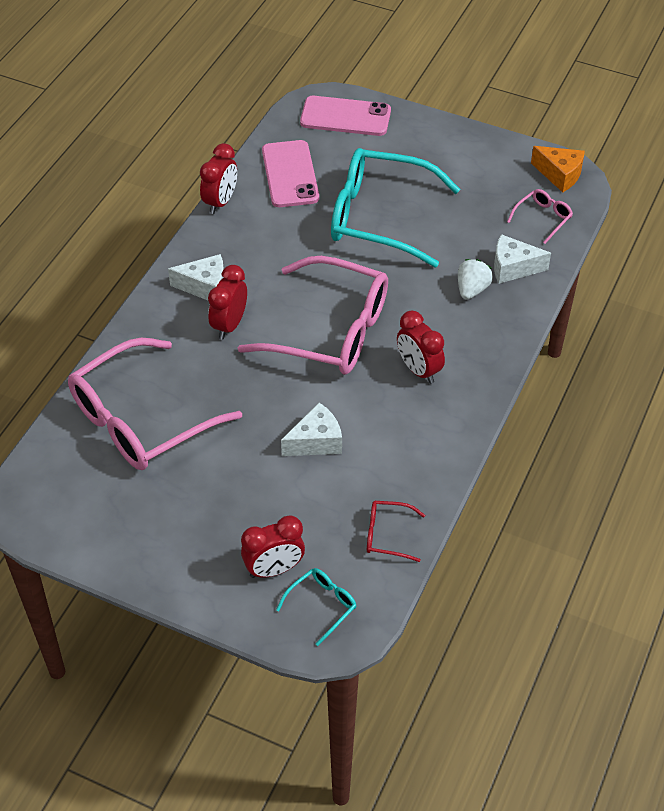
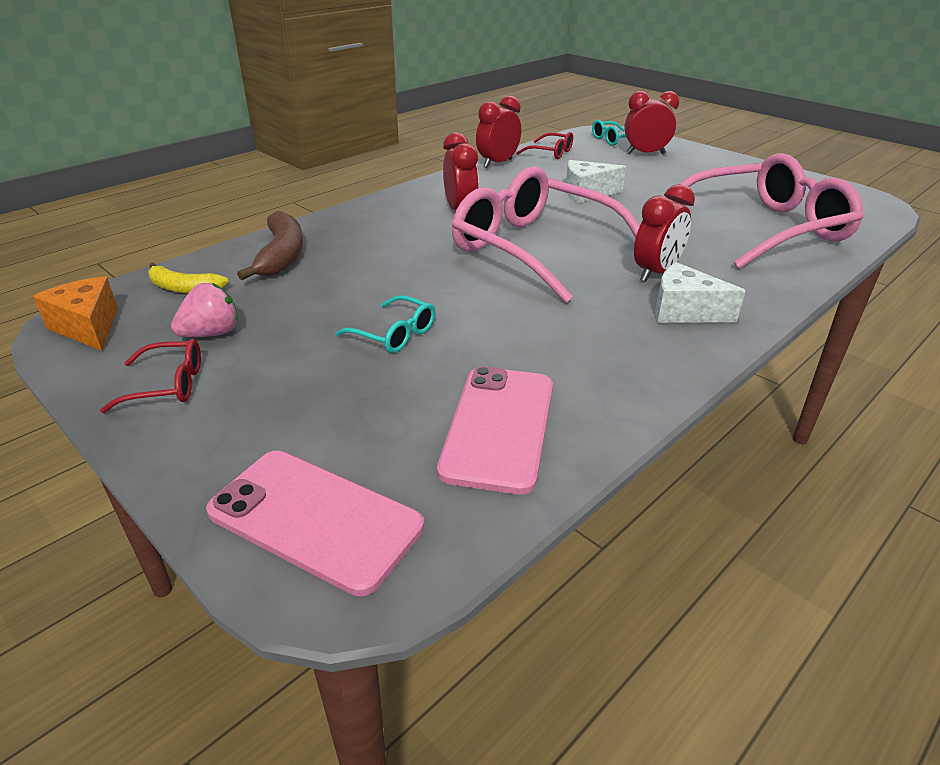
camera: 160 degrees left, 15 degrees down
(220, 202) = (643, 411): red clock -> red clock (497, 163)
(379, 217) = (394, 334): turquoise glasses -> turquoise glasses, size x0.42
(471, 154) = (168, 385): none -> red glasses
(472, 289) = (348, 249): white strawberry -> none
(485, 189) = (211, 333): none -> pink strawberry
(513, 268) = (281, 255): white cheese -> brown banana
(543, 218) = (184, 288): pink glasses -> yellow banana

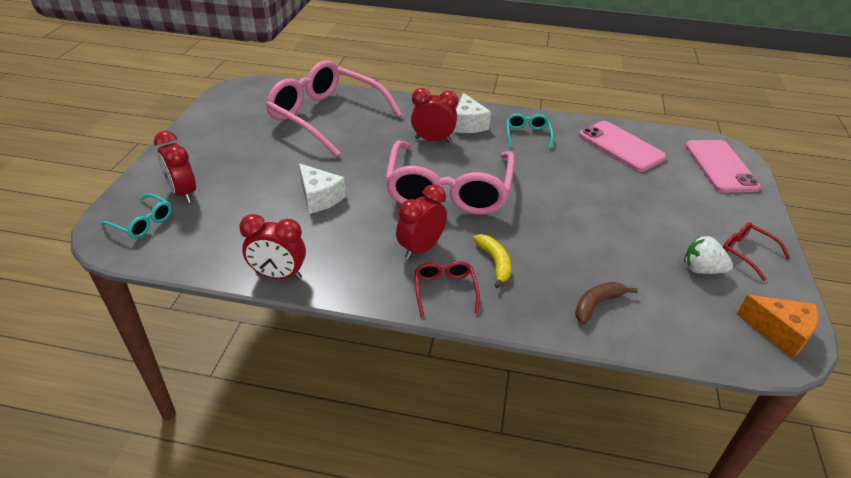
camera: 125 degrees left, 5 degrees up
(88, 327) = (779, 332): orange cheese -> orange cheese turned 75 degrees counterclockwise
(184, 288) = (693, 323): yellow banana -> yellow banana (495, 263)
(211, 333) = (701, 269): pink strawberry -> white strawberry
(281, 255) = (597, 304): brown banana -> brown banana, size x0.65
(394, 334) = (606, 201): turquoise glasses -> turquoise glasses (527, 135)
(499, 427) = (621, 146): pink phone -> pink phone turned 75 degrees clockwise
(550, 153) = (217, 251): red glasses -> red glasses (445, 290)

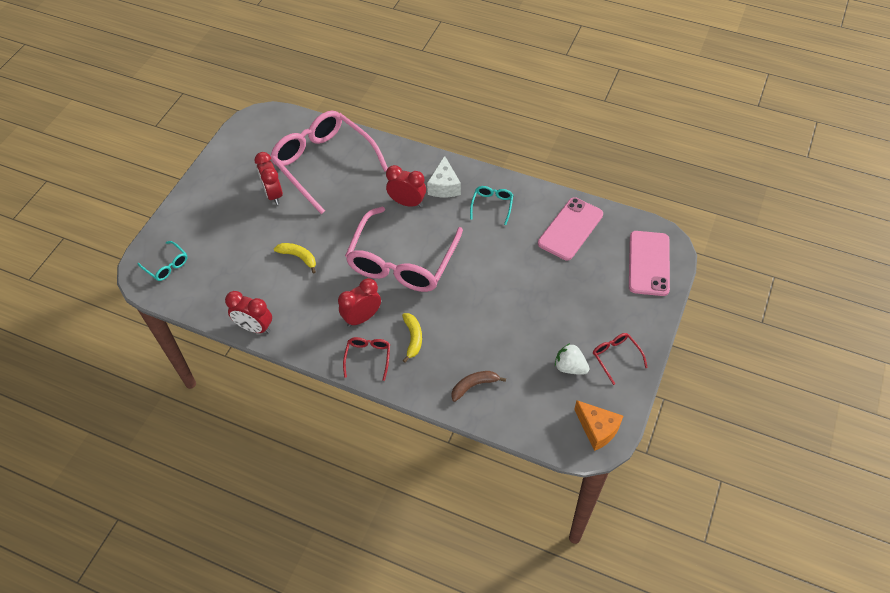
camera: 15 degrees right, 15 degrees up
(183, 193) = (198, 239): red clock -> red clock (273, 194)
(319, 198) = (298, 257): white cheese -> yellow banana
(621, 146) = (570, 229): pink phone -> pink phone turned 60 degrees clockwise

